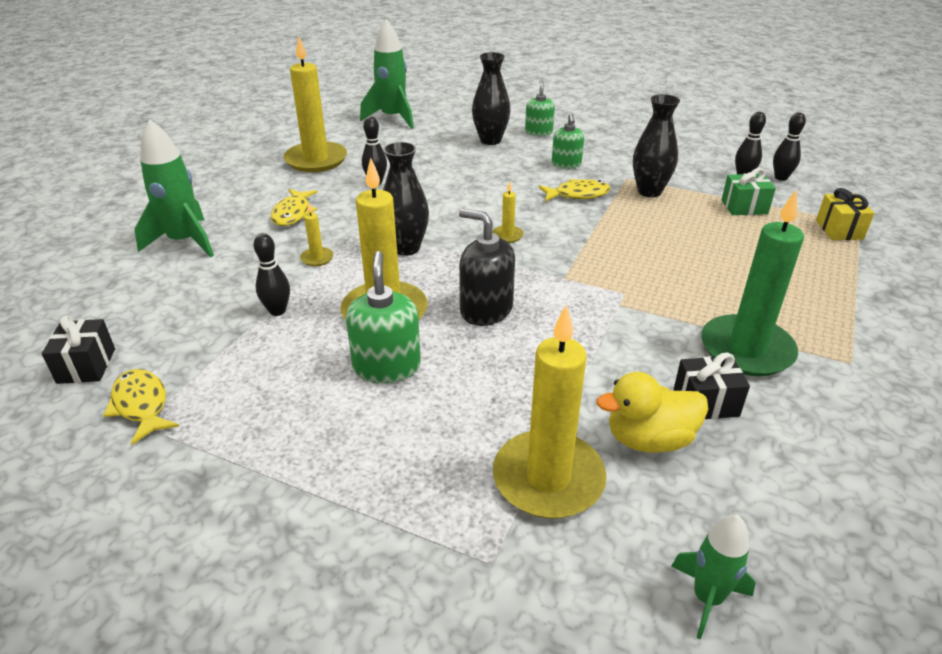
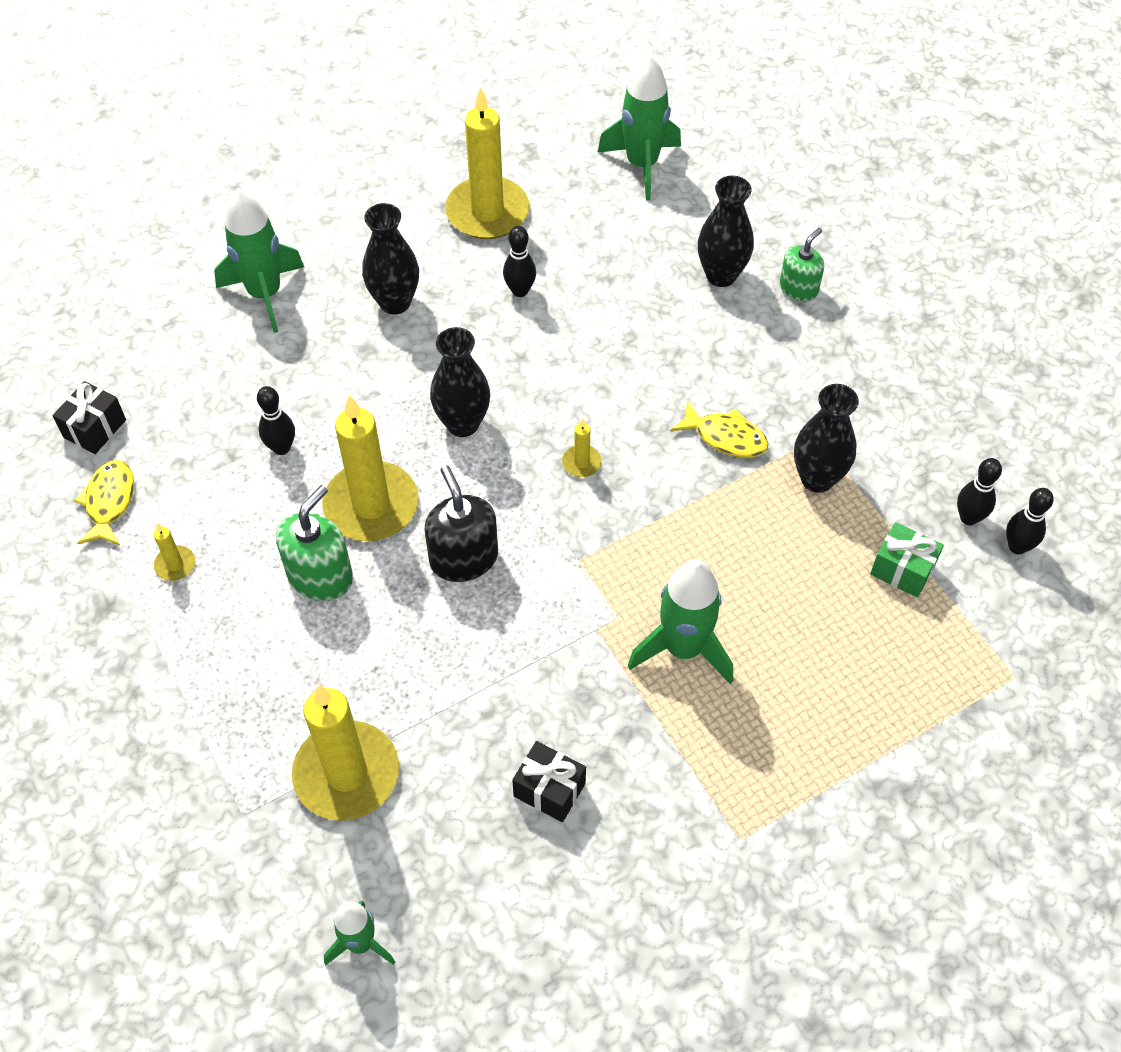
camera: 35 degrees right, 20 degrees up
(293, 213) = (395, 302): yellow fish -> black vase
(317, 258) = (367, 391): yellow candle -> yellow candle (175, 565)
(566, 164) = (769, 373): green soap dispenser -> none
(649, 439) = (461, 792): yellow duck -> none
(683, 289) = (683, 648): none -> green rocket
(746, 349) = (656, 759): green candle -> none
(839, 230) = (972, 672): yellow gift -> none

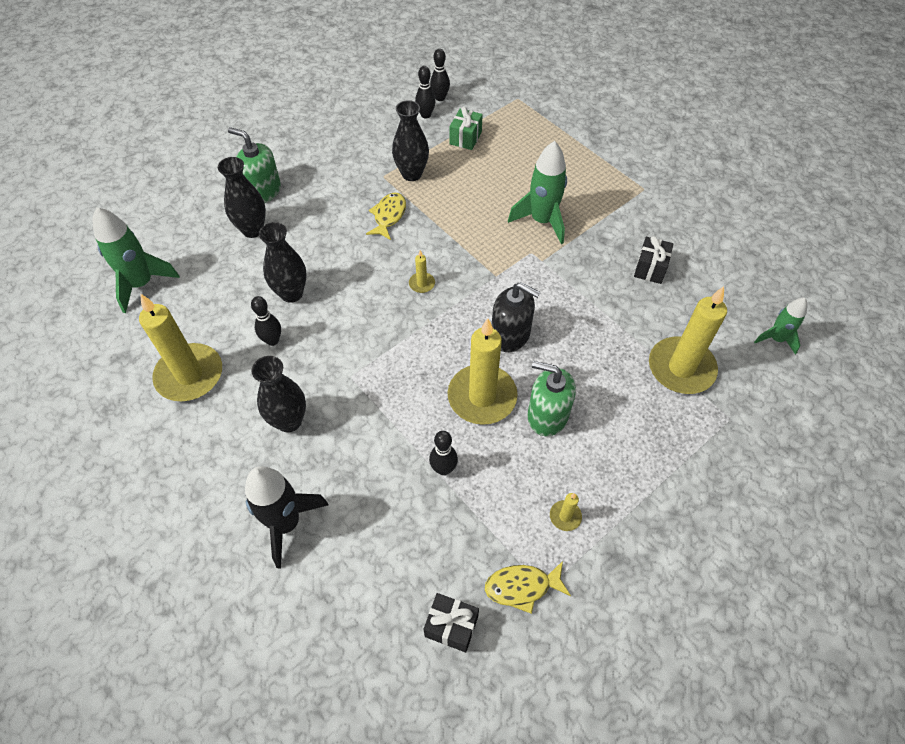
camera: 100 degrees left, 0 degrees up
(265, 294) = (286, 523): green rocket -> black rocket
(463, 423) = (401, 355): black vase -> black vase (291, 293)
(463, 558) = (510, 335): black soap dispenser -> black soap dispenser turned 120 degrees counterclockwise
(798, 288) = (263, 191): green soap dispenser -> green soap dispenser, size x1.50

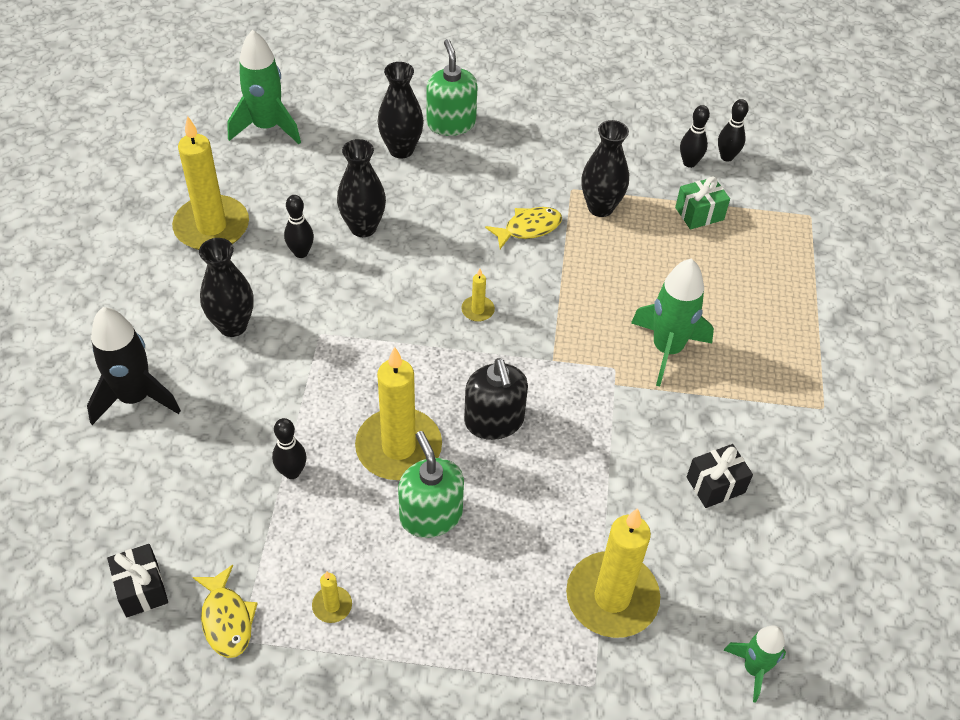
camera: 45 degrees right, 5 degrees down
(522, 587) = (227, 619): yellow fish -> yellow fish turned 150 degrees counterclockwise

